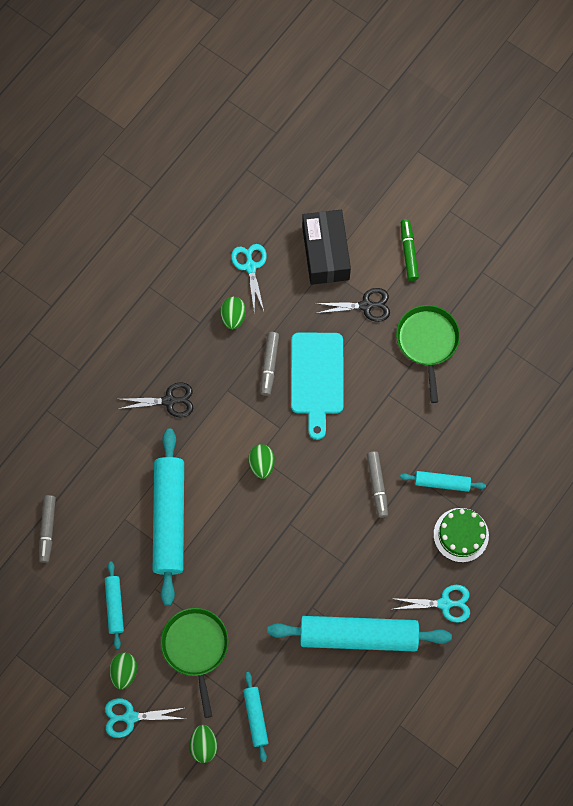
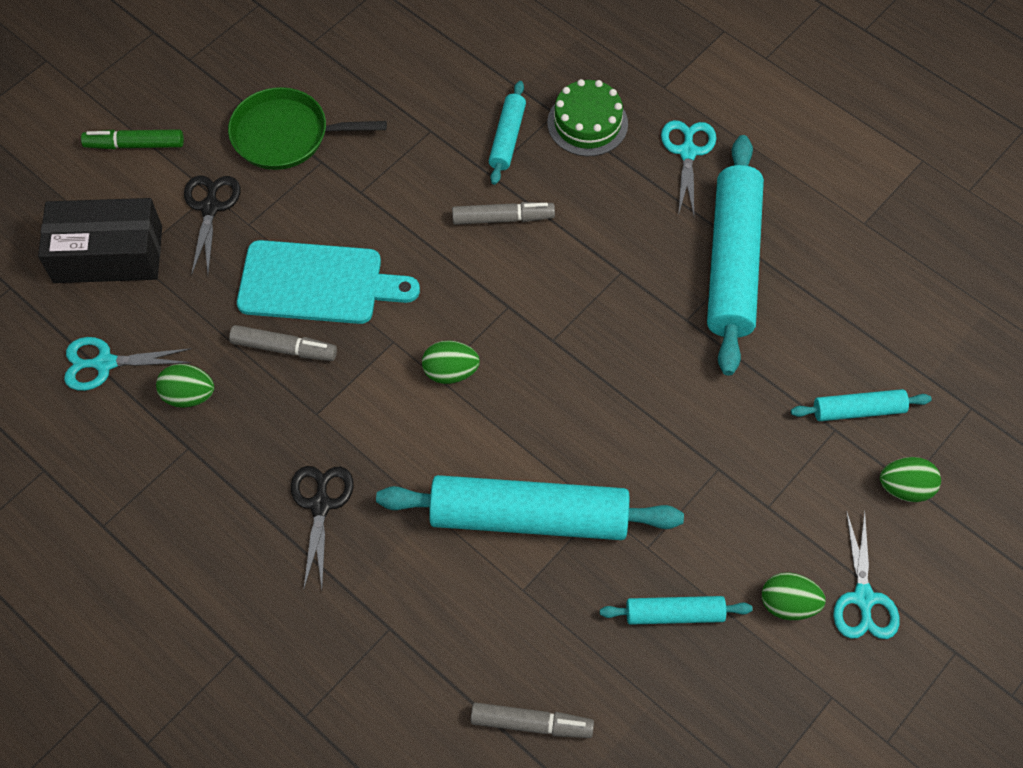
camera: 85 degrees left, 10 degrees down
(196, 647) = (748, 490): green pan -> none

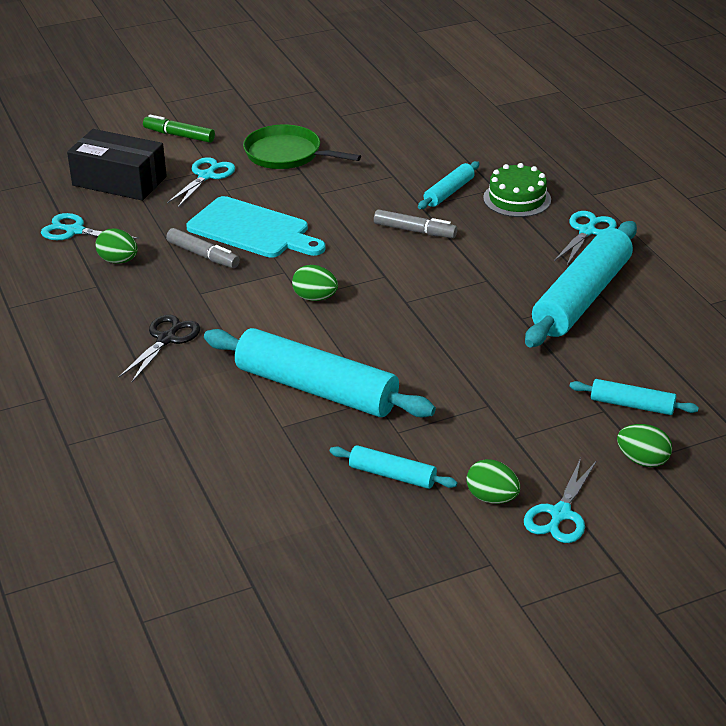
camera: 25 degrees right, 25 degrees down
(210, 208) = (206, 176): black scissors -> turquoise scissors
(531, 724) = (232, 501): grey marker -> none

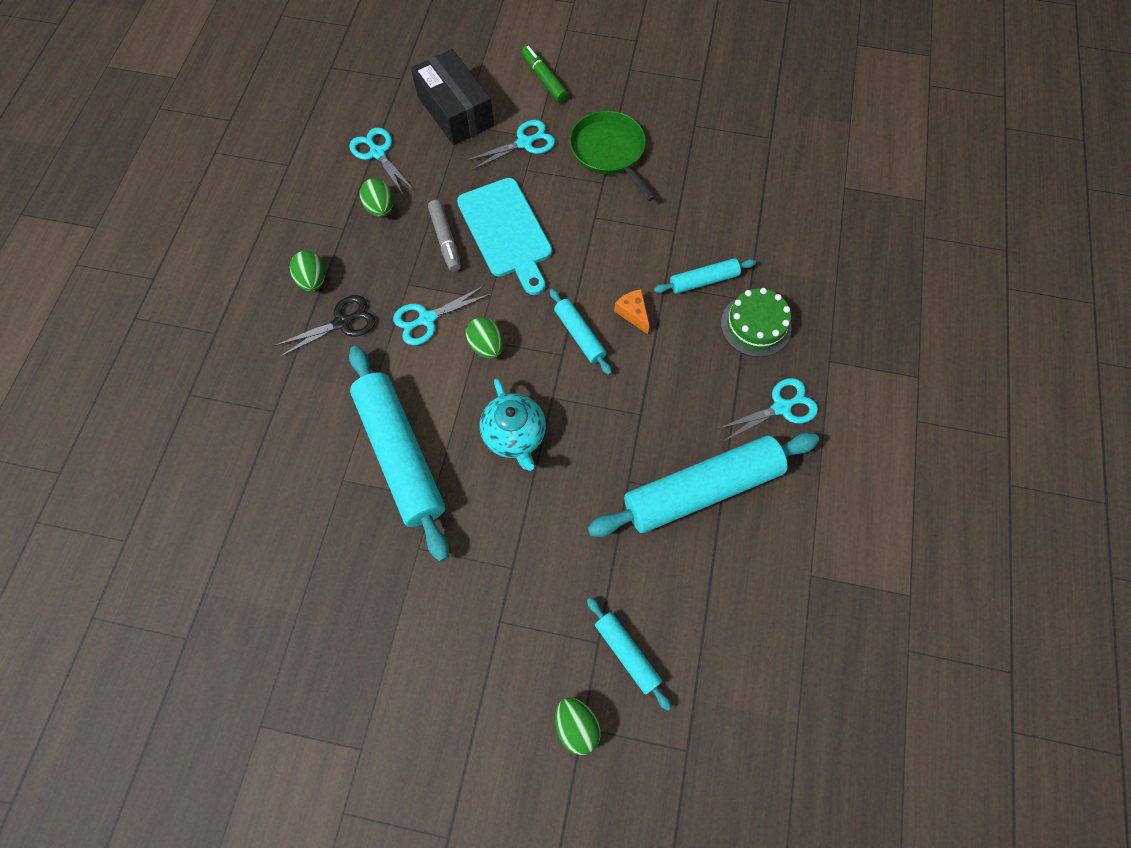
camera: 35 degrees right, 30 degrees up
(392, 475) = (374, 594): turquoise rolling pin -> turquoise rolling pin (579, 335)
(401, 335) = (514, 435): none -> turquoise teapot
(415, 231) = (633, 313): grey marker -> orange cheese
(492, 498) = (423, 677): green egg -> green egg (313, 280)
(560, 514) = (458, 736): turquoise scissors -> turquoise scissors (427, 319)

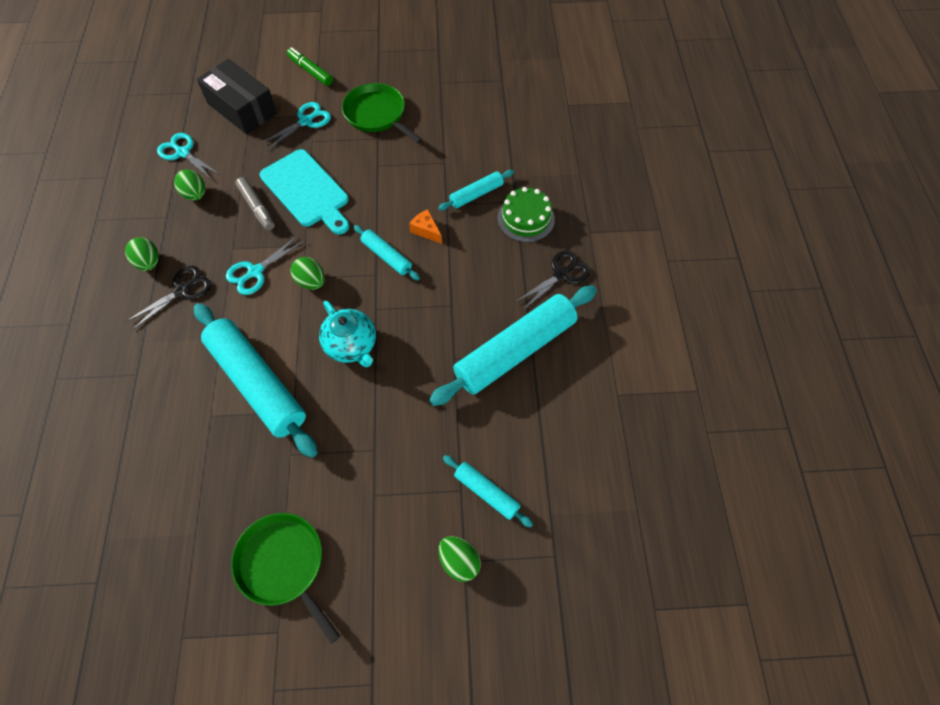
camera: 15 degrees left, 5 degrees down
(384, 674) = (283, 565): none -> green pan
(781, 407) = (561, 275): turquoise scissors -> black scissors

